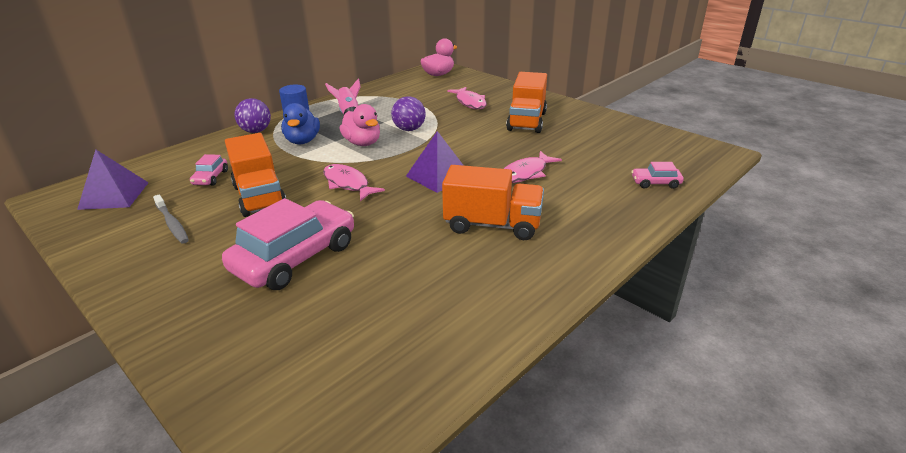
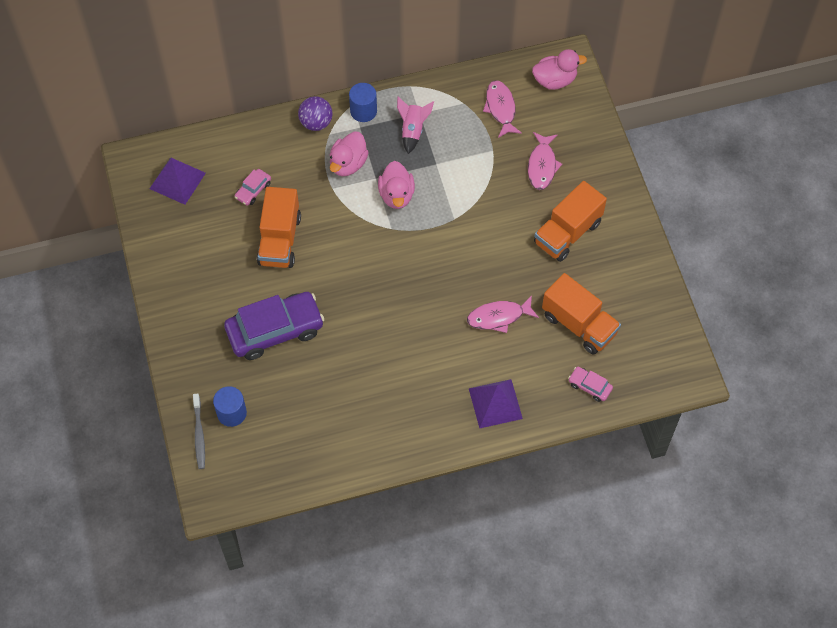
camera: 30 degrees right, 30 degrees up
(172, 223) = (209, 244): grey toothbrush -> grey toothbrush (199, 434)
(278, 353) = (231, 413): none -> blue cylinder
(295, 257) = (275, 330): pink car -> purple car
(302, 141) = (348, 164): blue duck -> pink duck
(348, 184) = (352, 256): pink fish -> pink fish (501, 108)
(409, 129) = (450, 191): purple ball -> none
(438, 176) = (427, 282): purple pyramid -> purple pyramid (495, 403)
(492, 225) = (424, 367): orange truck -> orange truck (579, 324)

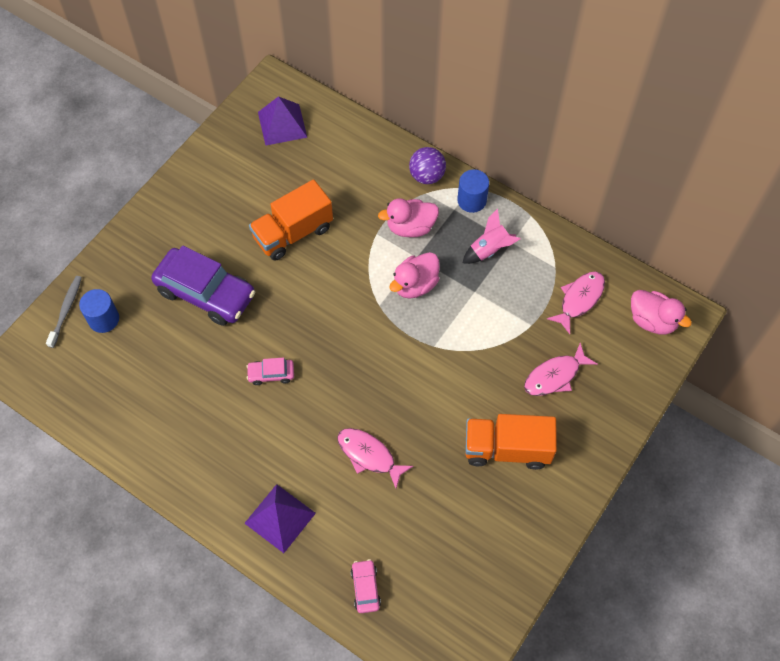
camera: 50 degrees right, 0 degrees up
(199, 434) = (66, 310): grey toothbrush -> grey toothbrush turned 150 degrees clockwise
(253, 190) = (321, 180): pink car -> pink car (271, 374)
(579, 324) = (421, 530): orange truck -> none

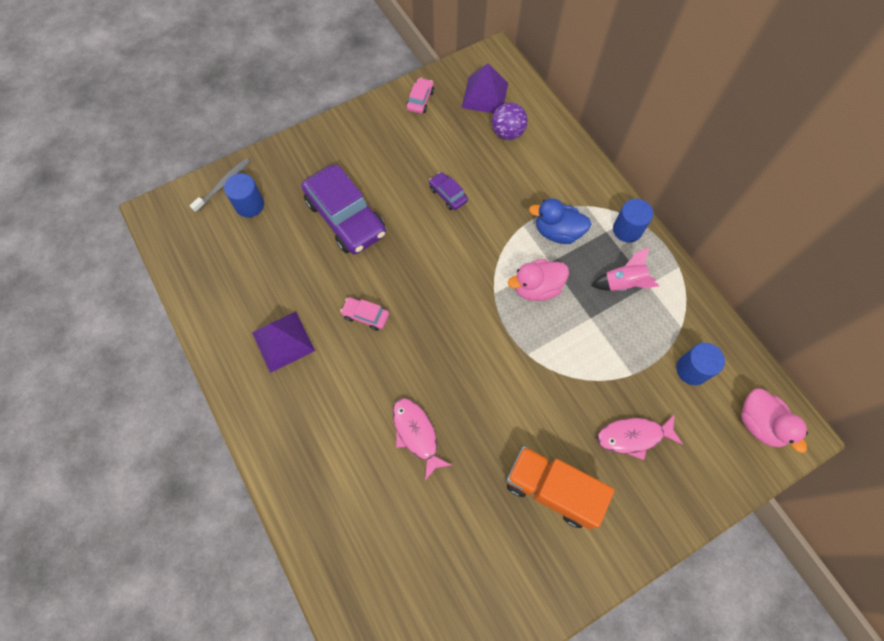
camera: 25 degrees right, 5 degrees up
(280, 518) = (306, 456): purple pyramid -> purple pyramid (283, 341)
(293, 233) = (448, 194): orange truck -> purple car
(365, 588) = (350, 566): pink car -> pink car (420, 100)
(410, 227) = (557, 232): pink duck -> blue duck
(427, 176) = (594, 190): purple ball -> purple ball (507, 133)
(579, 299) = (692, 370): pink fish -> blue cylinder

